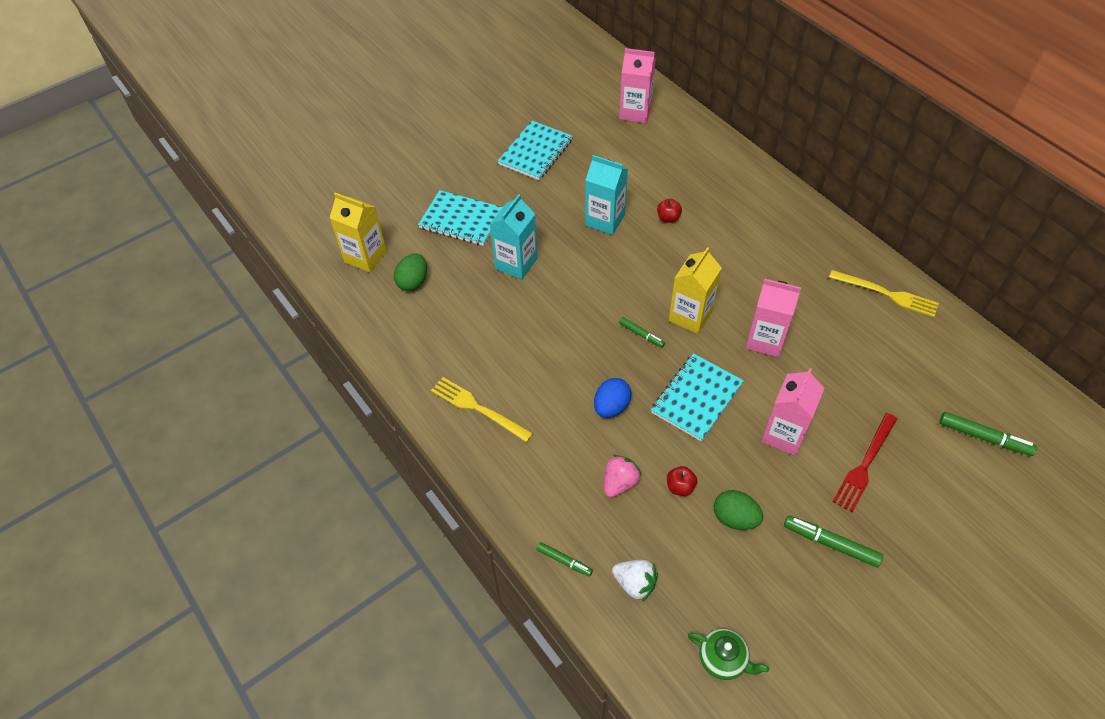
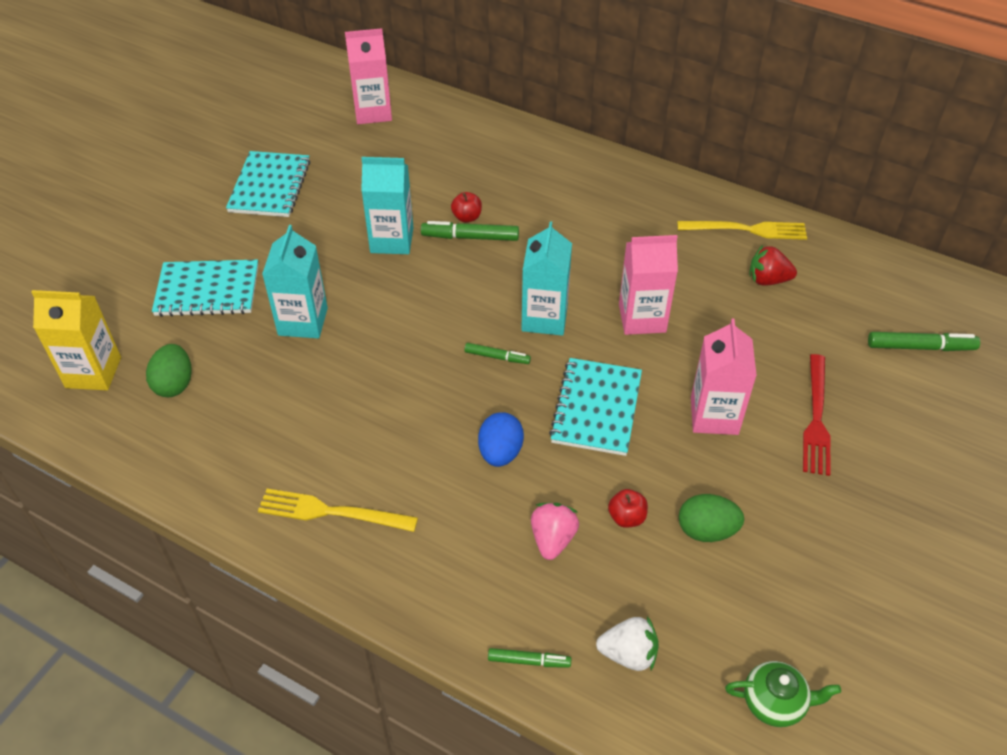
camera: 25 degrees left, 5 degrees down
(690, 316) = (544, 318): yellow carton -> turquoise carton
(831, 543) = (825, 519): green marker -> green marker (470, 237)
(883, 341) = (768, 280): none -> red strawberry

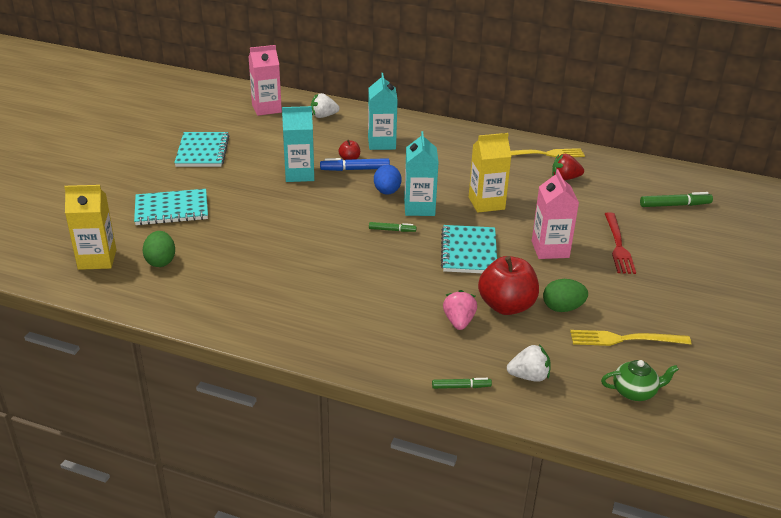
camera: 10 degrees left, 15 degrees down
(303, 321) = (247, 221): turquoise carton -> turquoise carton (381, 143)
(331, 512) = (297, 320): yellow fork -> yellow fork (624, 339)
(448, 132) = (323, 116): none -> white strawberry
(470, 237) = (355, 169): green marker -> blue marker
(500, 452) = (409, 279): blue egg -> blue egg (387, 192)
(626, 517) = (506, 306): red apple -> red apple, size x2.16
(642, 318) = (486, 203): pink carton -> yellow carton

